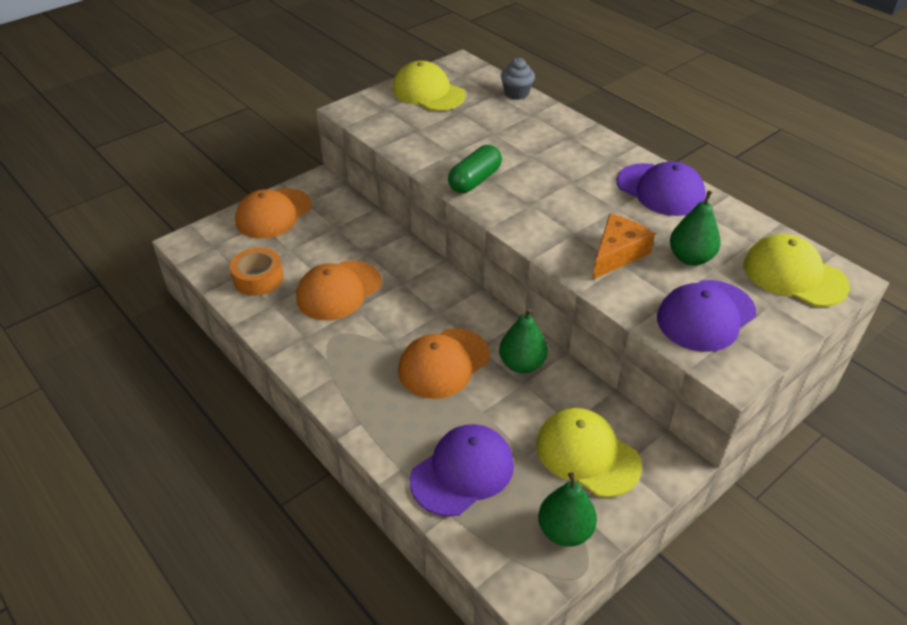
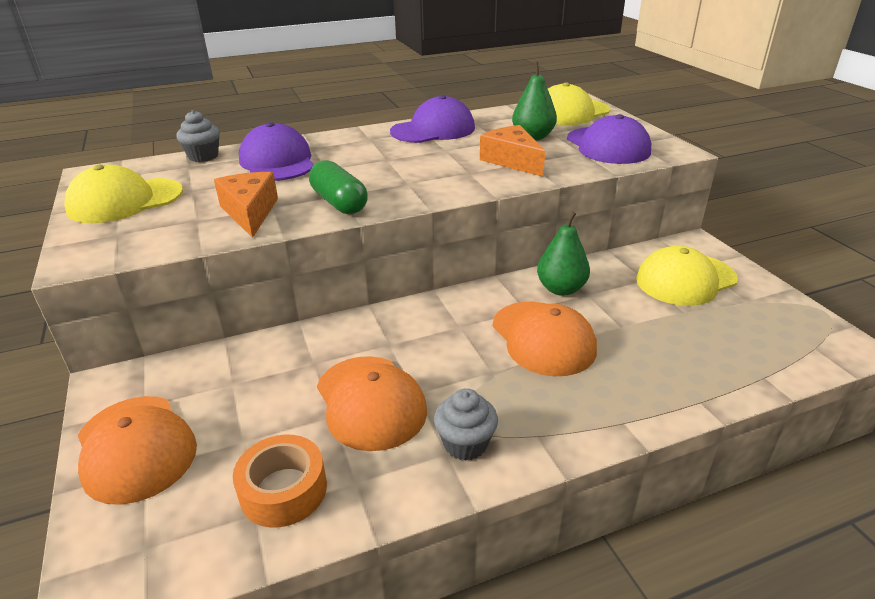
camera: 70 degrees left, 10 degrees down
(314, 343) = (465, 444): none -> grey cupcake
(438, 147) = (250, 212): none -> orange cheese
(462, 472) = (706, 356): purple cap -> purple cap (277, 162)
(565, 531) = (777, 310): green pear -> none

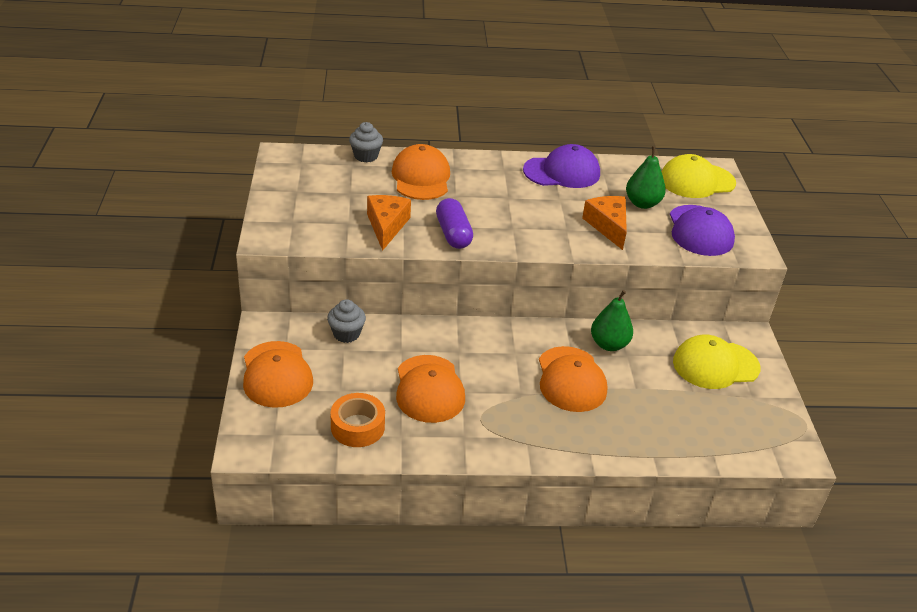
camera: 15 degrees right, 5 degrees up
(125, 201) = (301, 190): yellow cap -> none
(277, 162) = (421, 177): purple cap -> orange cap
(339, 202) = (453, 234): green capsule -> purple capsule
(465, 444) = (478, 434): grey cupcake -> grey cupcake (346, 334)

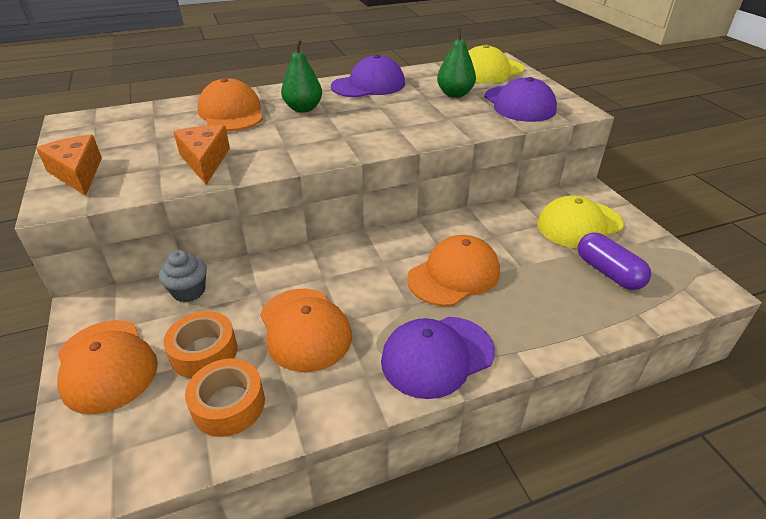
camera: 15 degrees left, 0 degrees up
(348, 385) = (204, 352): none -> orange tape
(366, 156) = (167, 106): grey cupcake -> none
(453, 234) = (282, 153): purple capsule -> purple capsule (608, 272)
(524, 438) = (437, 356): none -> purple cap
(571, 379) = (454, 275): orange cap -> orange cap turned 105 degrees counterclockwise
(608, 226) = (435, 116): orange cheese -> orange cheese (78, 173)
(609, 344) = (472, 231): green pear -> green pear (303, 109)

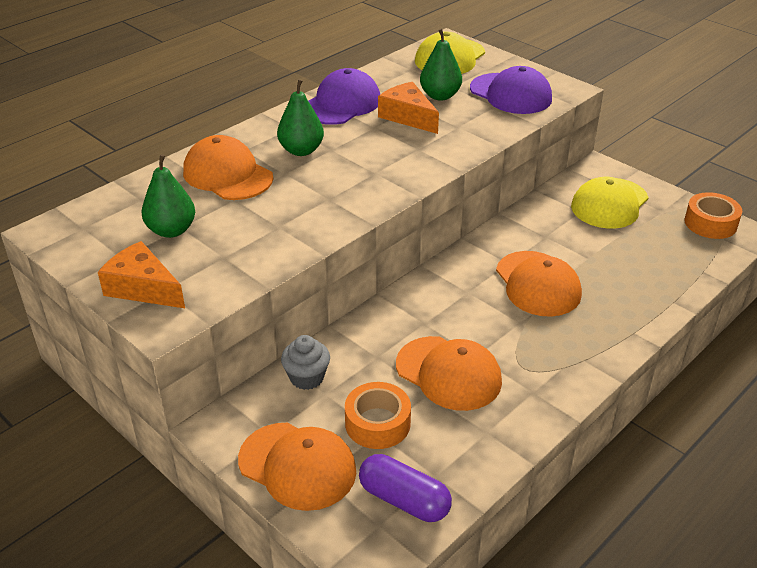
camera: 25 degrees left, 0 degrees up
(147, 140) = (171, 230): none -> green pear
(205, 161) = (264, 237): orange cheese -> orange cheese (408, 117)
(228, 404) = (441, 455): orange tape -> orange tape (710, 223)
(437, 356) = (576, 357): purple cap -> none
(454, 275) = (538, 284): orange cap -> orange cap turned 135 degrees clockwise
(608, 272) = (660, 242): purple capsule -> purple capsule (404, 500)

